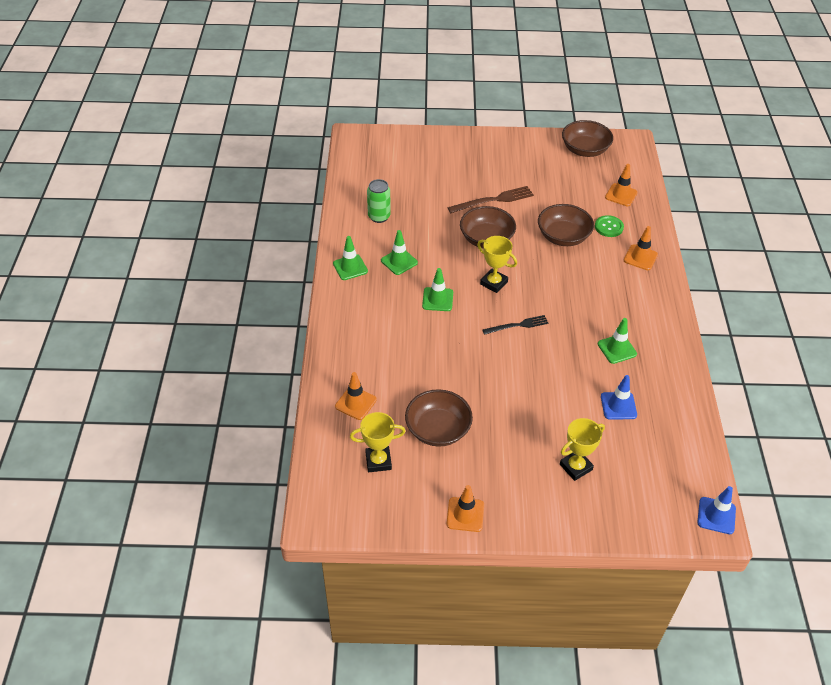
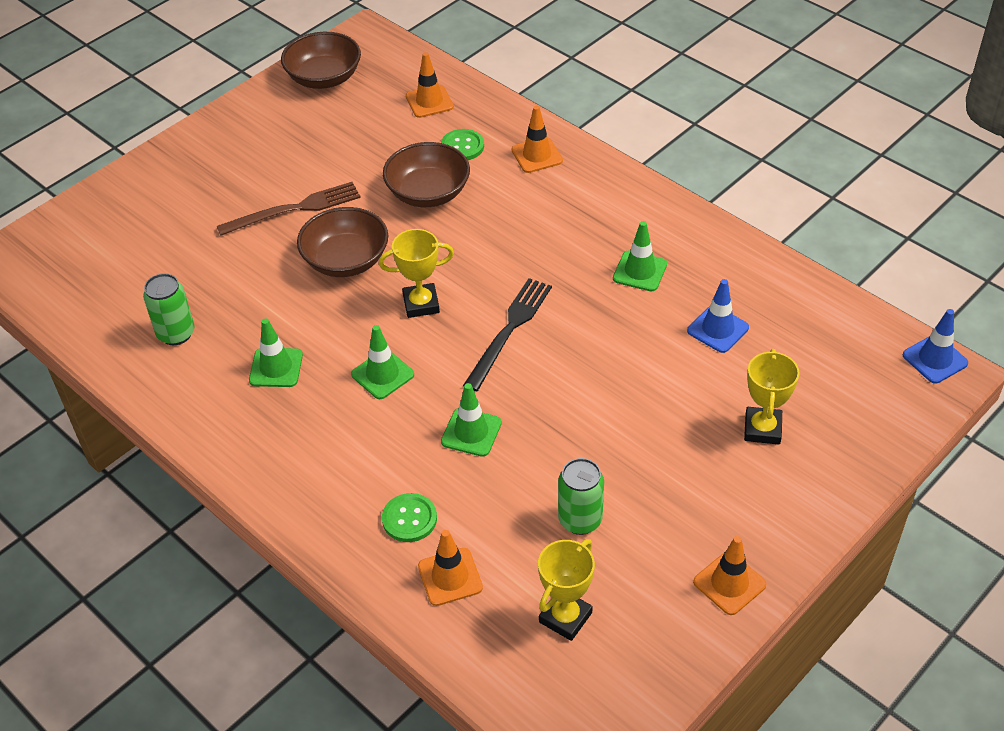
camera: 45 degrees left, 0 degrees up
(350, 267) = (222, 424): green traffic cone -> green traffic cone (471, 432)
(370, 366) = (409, 519): none -> green button
(438, 429) = (580, 520): brown bowl -> green can
(493, 200) = (294, 209): brown fork -> brown fork turned 45 degrees clockwise
(517, 325) = (509, 330): black fork -> black fork, size x1.50

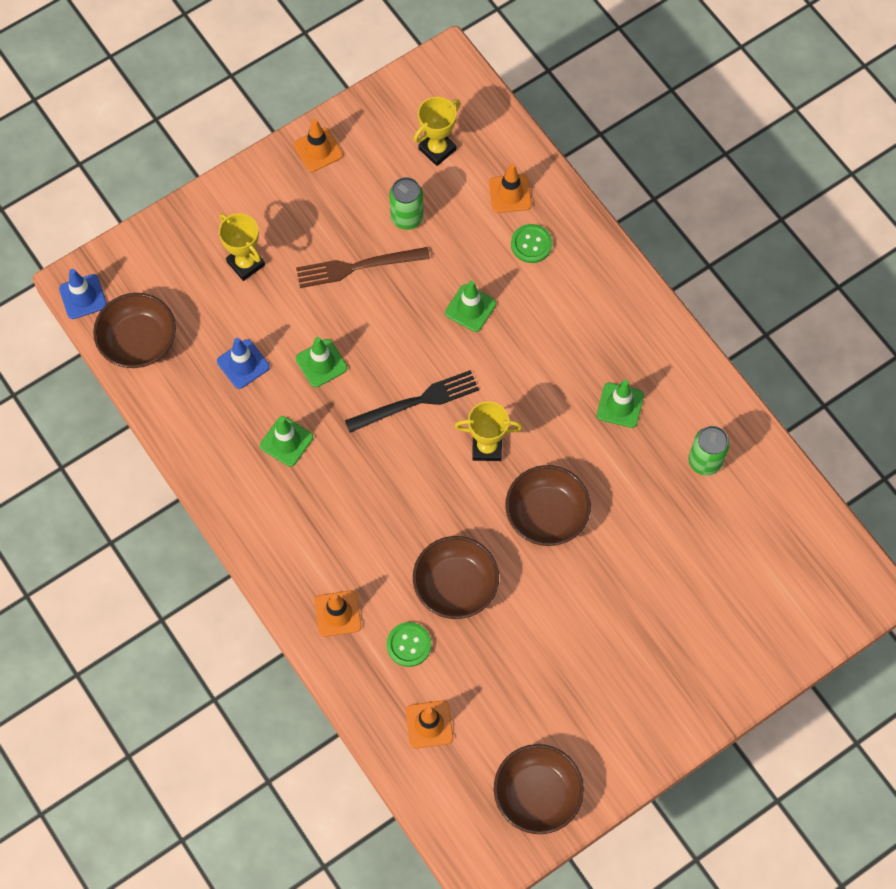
camera: 170 degrees left, 20 degrees up
(294, 209) = (588, 593): brown fork -> brown fork (357, 267)
(382, 374) = (532, 379): green traffic cone -> green traffic cone (321, 363)
(509, 330) = (417, 401): black fork -> black fork turned 150 degrees counterclockwise
(762, 429) = (246, 263): yellow trophy -> yellow trophy turned 60 degrees counterclockwise
(845, 329) = (138, 341): none -> brown bowl

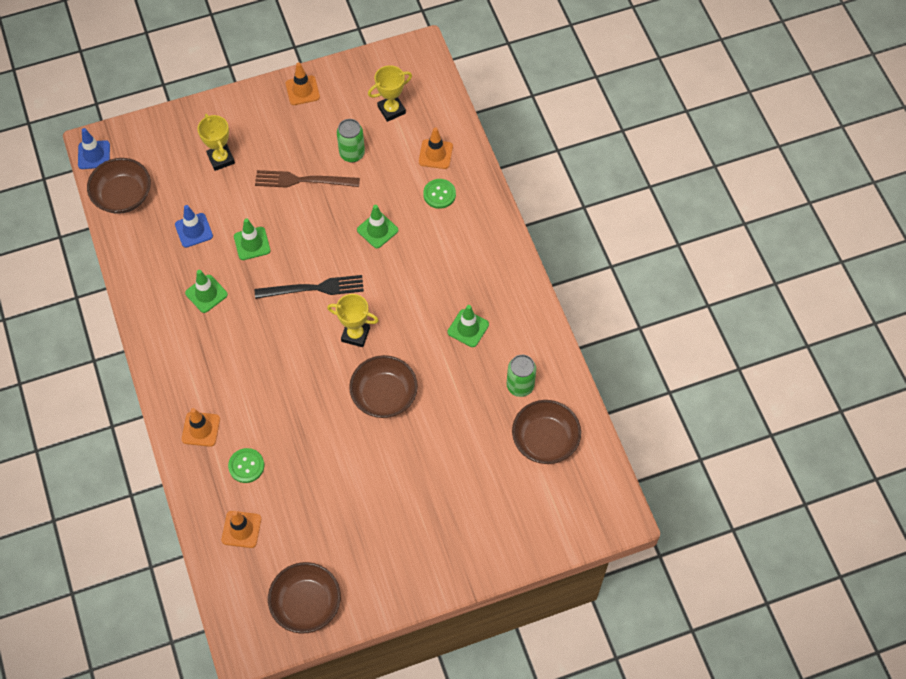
camera: 15 degrees right, 5 degrees down
(455, 585) = (297, 431): brown bowl -> brown bowl (545, 440)

